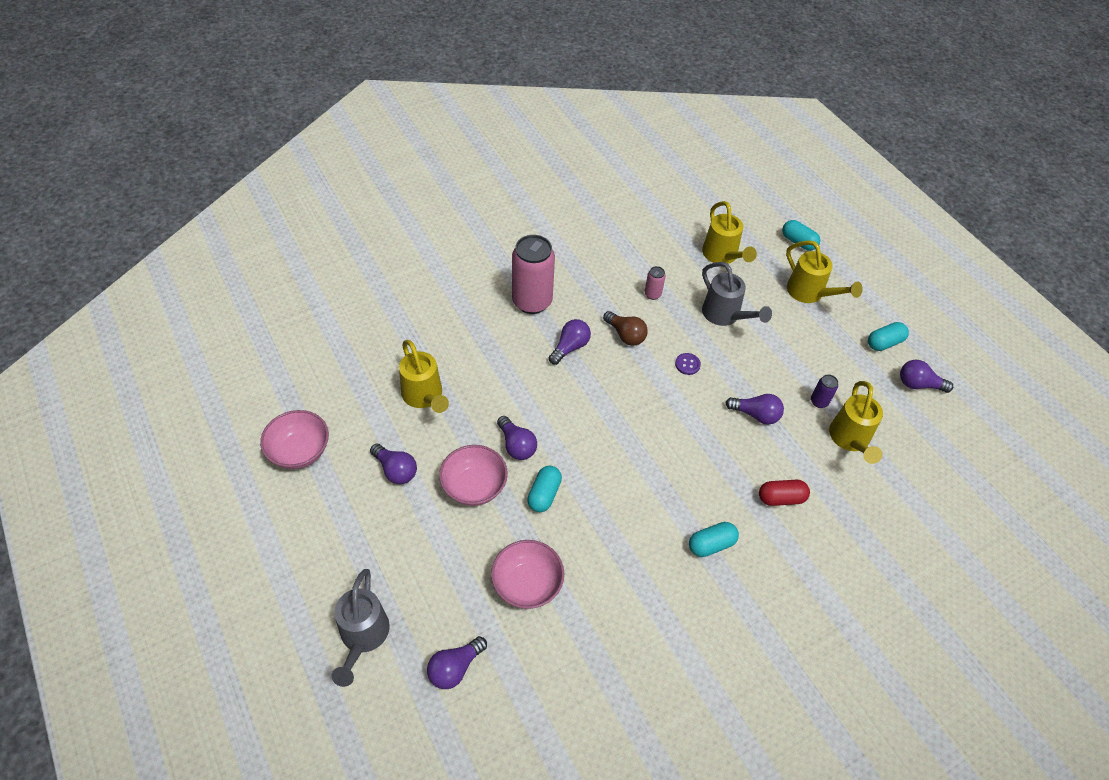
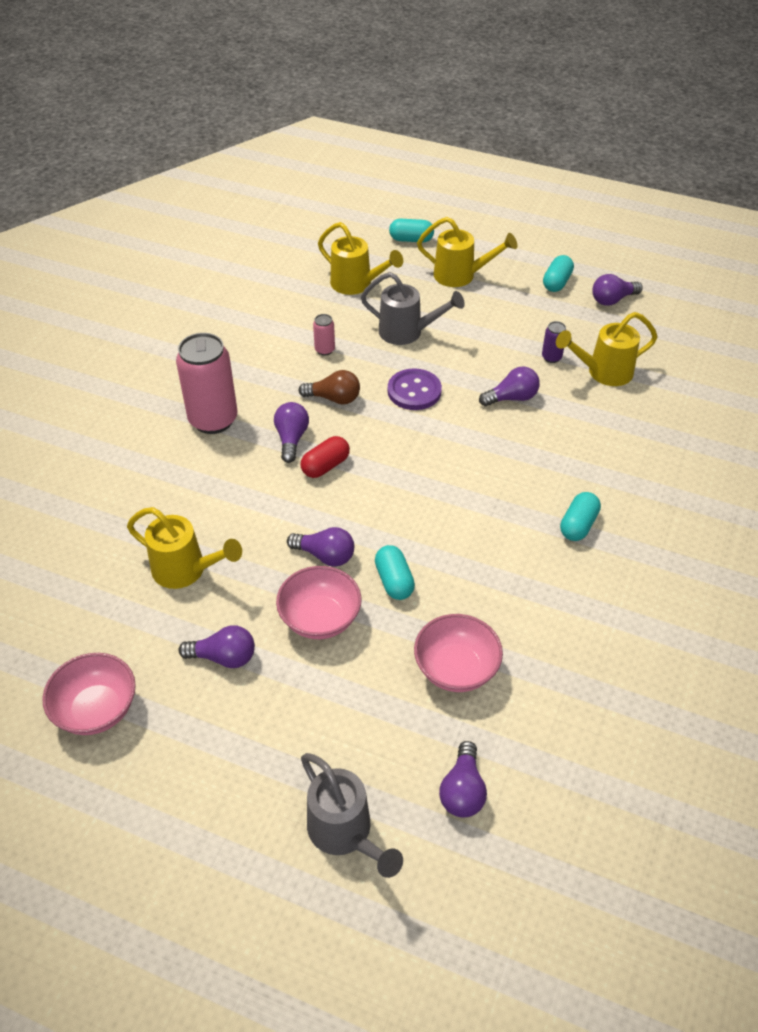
camera: 35 degrees left, 5 degrees down
(687, 364) = (414, 391): purple button -> purple button, size x1.86
(781, 498) = (596, 451): red capsule -> red capsule (325, 466)
(850, 439) = (603, 372): yellow watering can -> yellow watering can turned 105 degrees clockwise

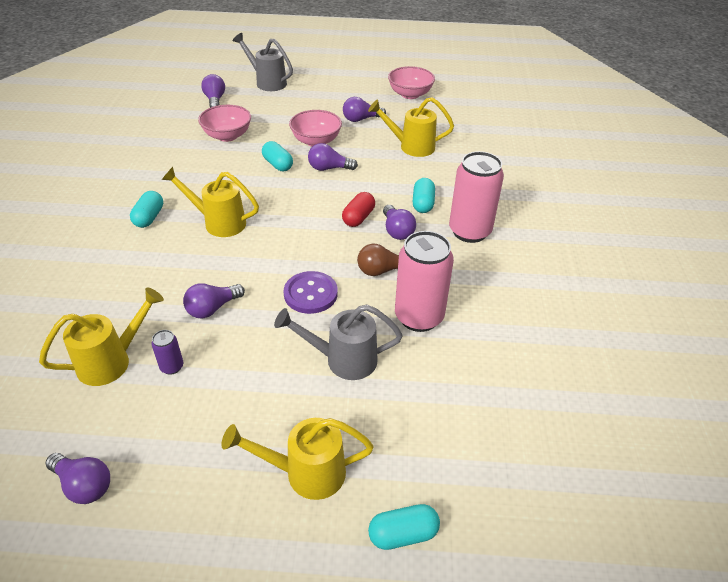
camera: 160 degrees right, 5 degrees down
(325, 350) = (419, 317): pink can -> pink can, size x2.28
(356, 284) = (435, 417): yellow watering can -> yellow watering can (219, 222)
(557, 282) = (165, 499): turquoise capsule -> turquoise capsule (423, 204)
(612, 300) = (84, 485): purple light bulb -> purple light bulb turned 75 degrees clockwise

